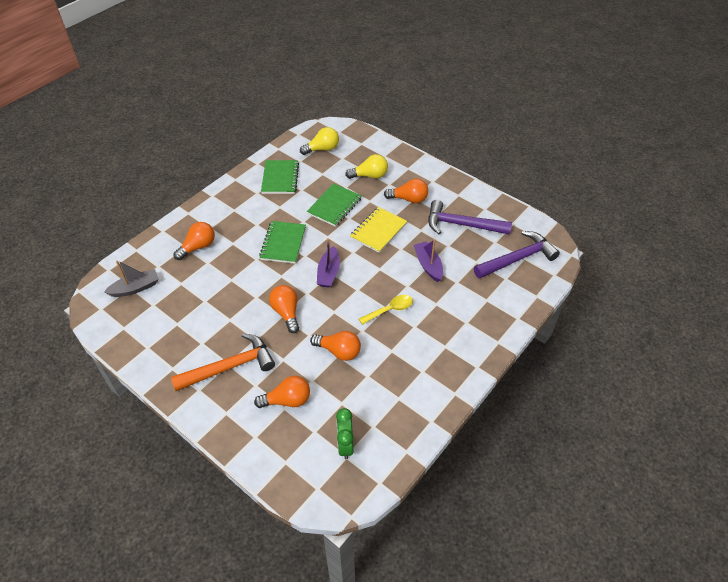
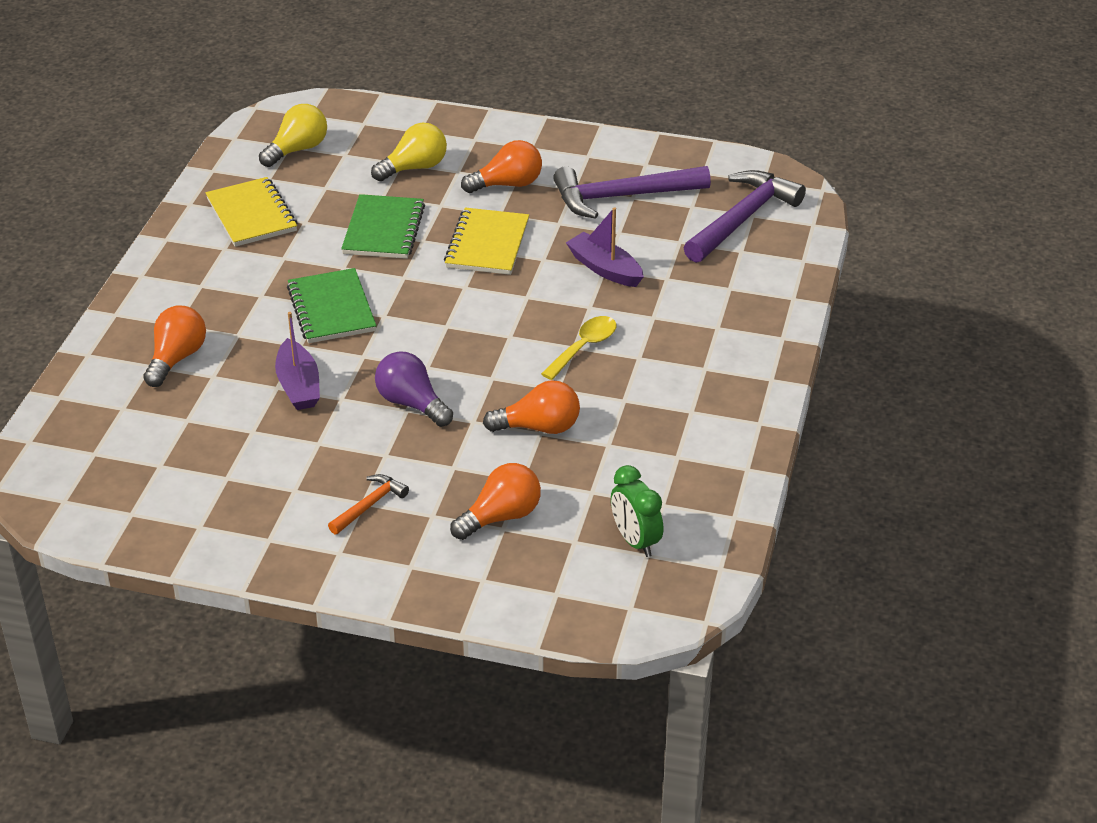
camera: 25 degrees left, 10 degrees down
(135, 288) = (106, 452): grey boat -> none
(230, 366) = (369, 505): orange hammer -> orange hammer, size x0.49
(280, 178) = (251, 215): green notebook -> yellow notebook
(286, 313) = (411, 403): orange light bulb -> purple light bulb
(328, 273) = (443, 327): purple boat -> purple boat (298, 385)

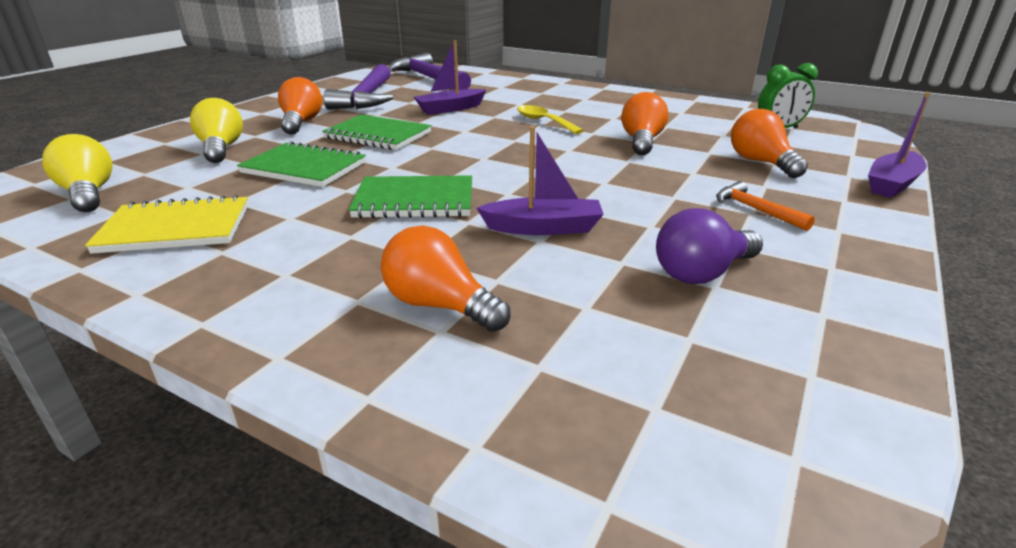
camera: 75 degrees left, 10 degrees down
(411, 403) = (595, 180): purple light bulb -> purple light bulb (702, 273)
(466, 608) = (892, 184): none -> purple boat
(487, 244) = (378, 135): yellow notebook -> green notebook

